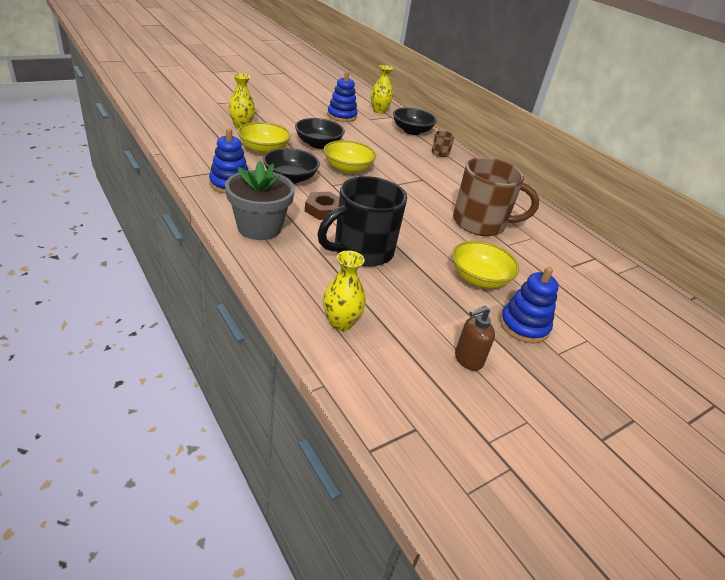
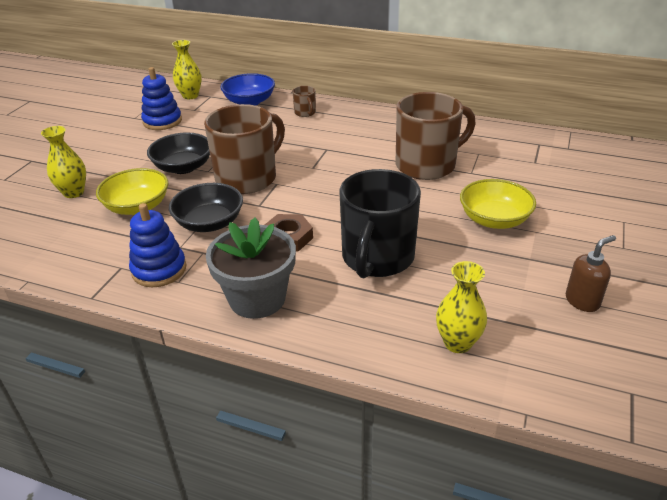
camera: 30 degrees left, 0 degrees up
(347, 168) = (248, 178): yellow bowl -> brown mug
(412, 131) = (249, 102): black bowl -> blue bowl
(468, 360) = (582, 301): brown soap dispenser -> brown soap dispenser turned 150 degrees counterclockwise
(524, 326) = (575, 240): blue stacking toy -> none

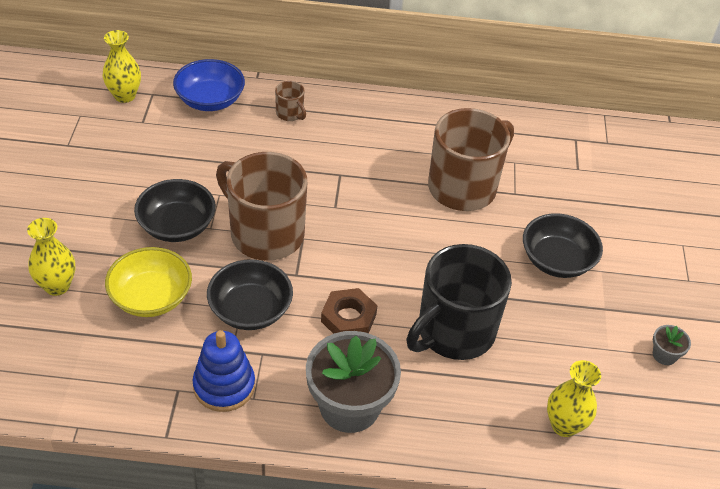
camera: 20 degrees left, 10 degrees up
(162, 121) = (110, 148): blue stacking toy -> none
(248, 178) = (265, 233): brown mug -> brown mug turned 75 degrees counterclockwise
(377, 258) = (454, 332): black mug -> black mug turned 45 degrees clockwise
(494, 220) = (557, 260): yellow bowl -> black bowl
(582, 301) = (664, 355): brown soap dispenser -> grey flower pot

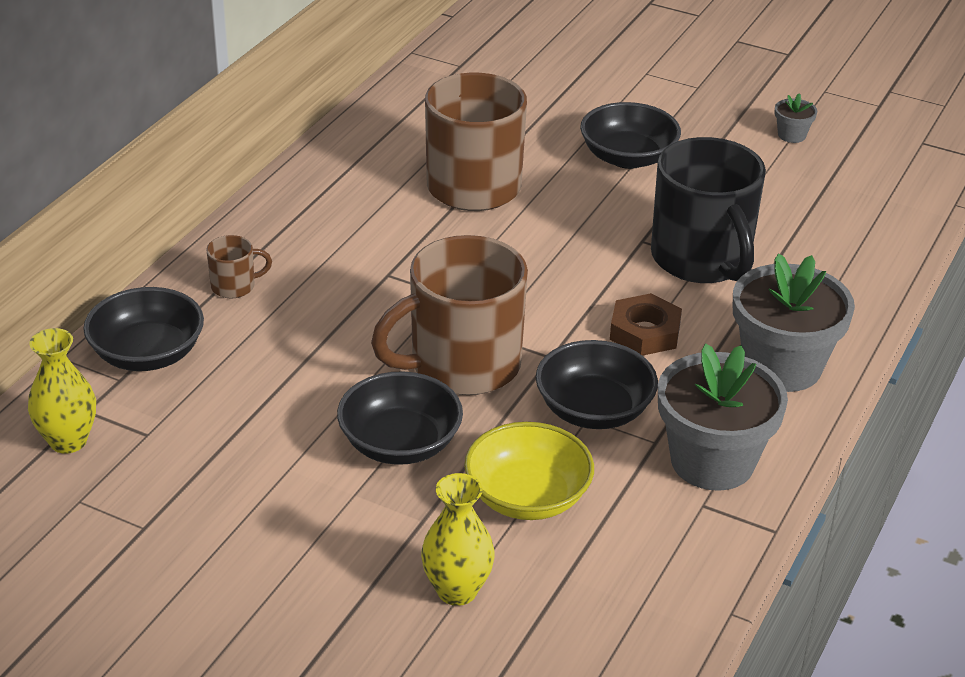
camera: 65 degrees left, 10 degrees down
(210, 100) = (147, 354): blue bowl -> black bowl
(224, 386) = (712, 461): blue stacking toy -> grey flower pot
(564, 425) = (860, 225): yellow vase -> none

